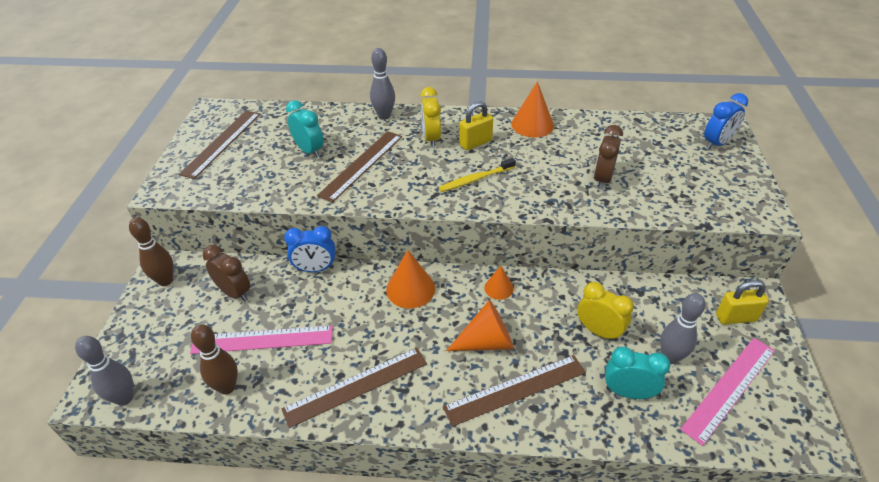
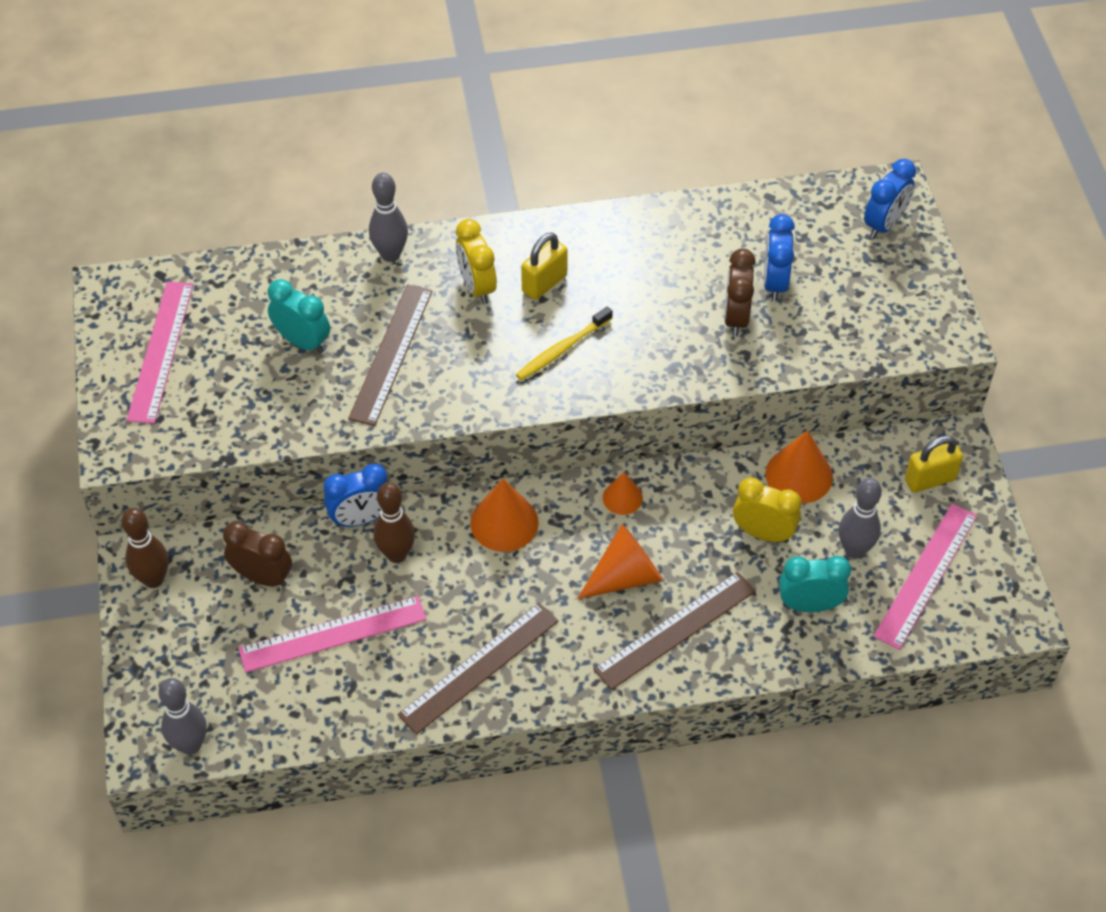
camera: 15 degrees left, 10 degrees up
(222, 143) = (161, 351): brown ruler -> pink ruler
(227, 387) = (316, 703): brown bowling pin -> brown bowling pin (396, 554)
(532, 124) = (619, 233): orange cone -> orange cone (799, 475)
(633, 164) = (774, 283): none -> blue clock

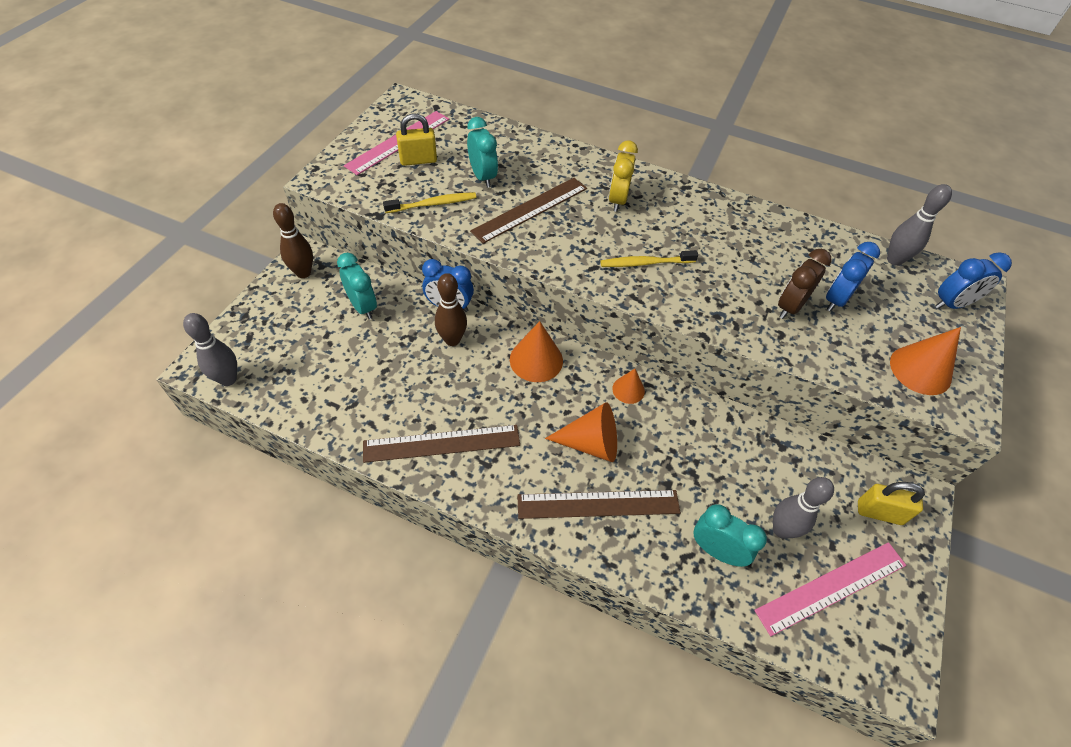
camera: 30 degrees right, 0 degrees up
(262, 577) = (363, 307): brown clock -> turquoise clock
(277, 409) = (433, 204): none -> yellow toothbrush
(333, 634) = (371, 364): pink ruler -> none
(390, 254) = (578, 158): grey bowling pin -> grey bowling pin (894, 260)
(544, 283) = (664, 219): yellow padlock -> yellow padlock (418, 160)
(763, 533) = (715, 474): yellow clock -> none
(799, 475) = (771, 448): orange cone -> orange cone (920, 370)

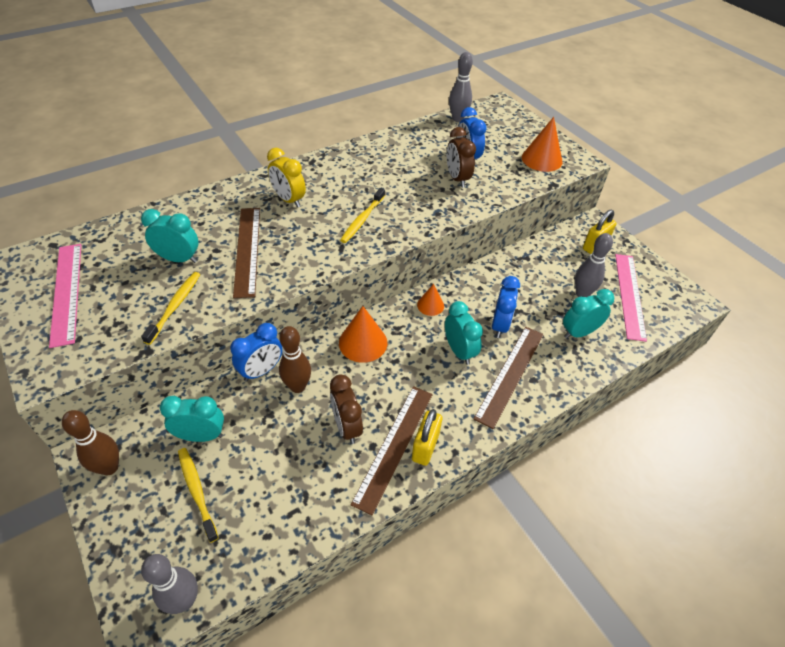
camera: 55 degrees left, 5 degrees down
(314, 334) = (197, 491): none -> yellow toothbrush
(418, 160) = (108, 290): yellow padlock -> yellow padlock (425, 447)
(437, 397) = (346, 426): none -> brown clock
(590, 443) = (459, 351): orange cone -> turquoise clock
(952, 304) = (506, 120): blue clock -> blue clock (500, 325)

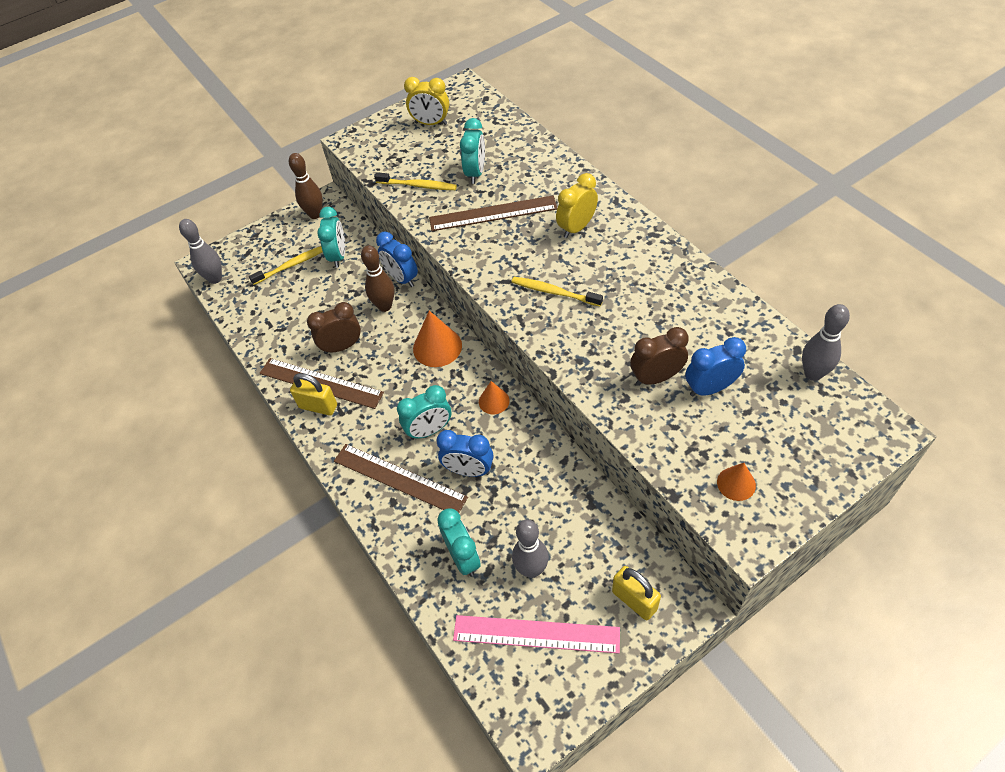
camera: 95 degrees right, 5 degrees up
(66, 292) = (431, 123): pink ruler -> yellow clock
(542, 159) = (736, 483): orange cone -> orange cone, size x0.60

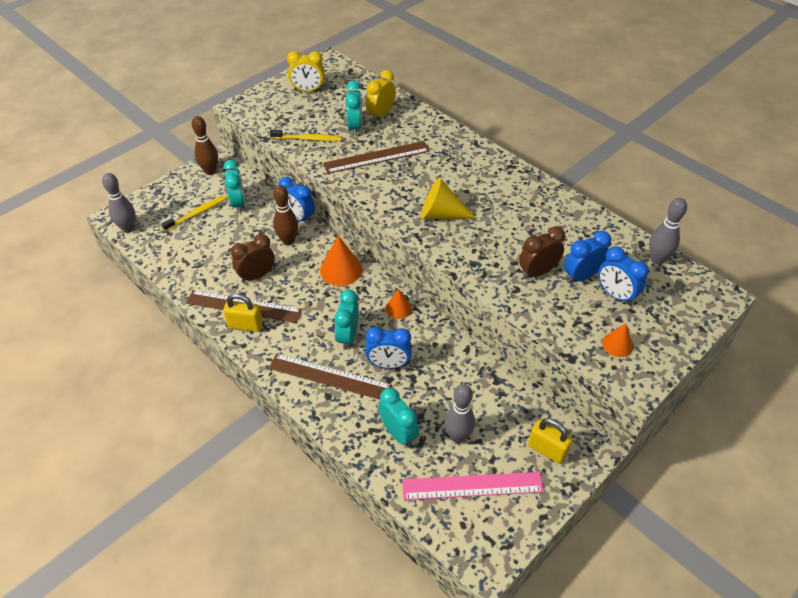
camera: 15 degrees left, 5 degrees down
(429, 430) = (348, 336): turquoise clock -> turquoise clock turned 135 degrees clockwise
(554, 292) = (441, 214): yellow toothbrush -> yellow cone
(576, 228) = (448, 164): yellow clock -> yellow clock (381, 115)
(748, 417) = (615, 295): none -> blue clock

